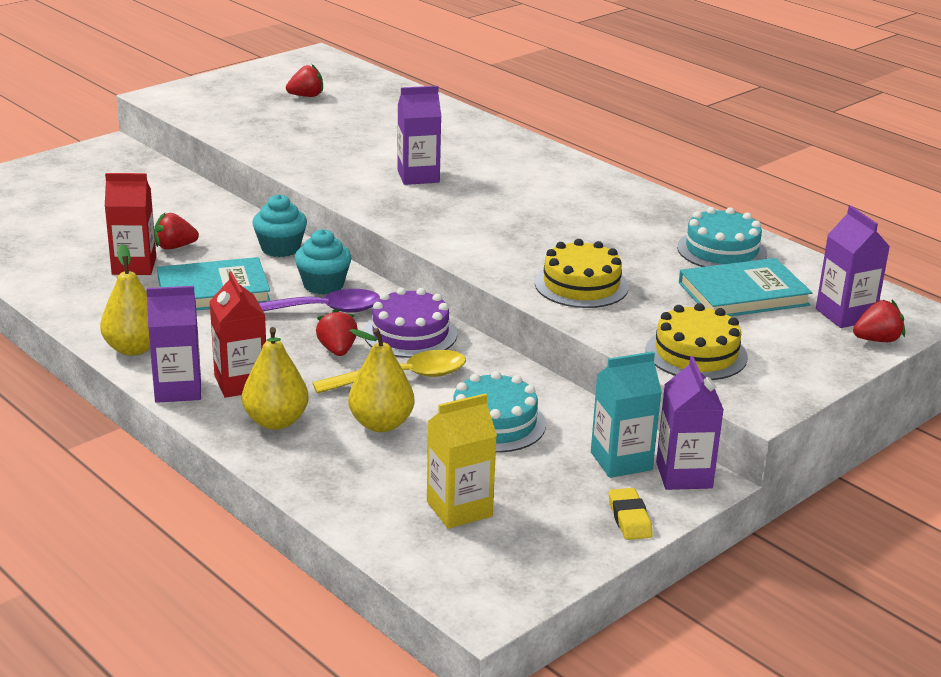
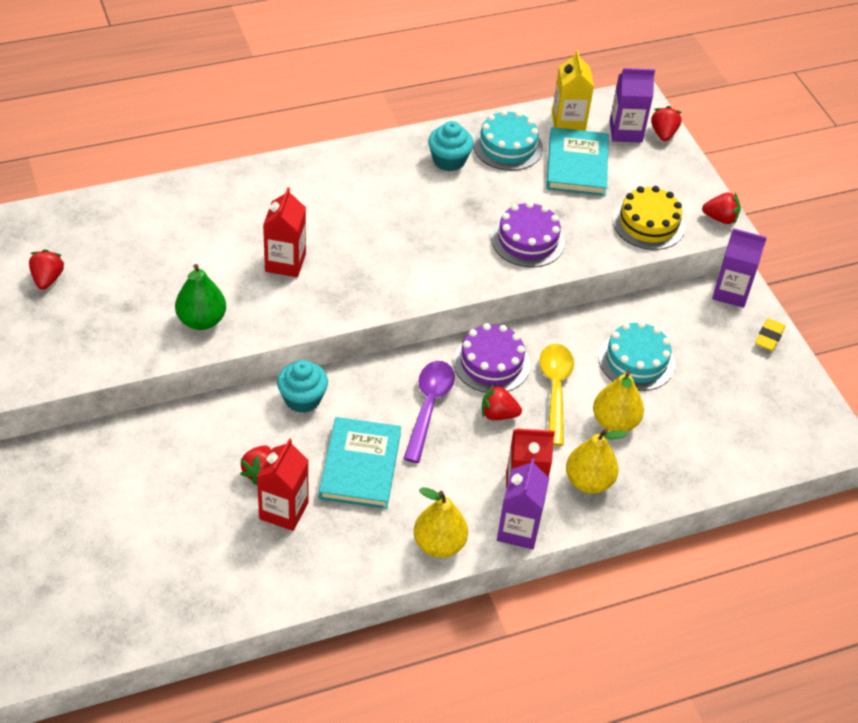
camera: 70 degrees left, 20 degrees up
(309, 157) = (201, 320): none -> green pear
(323, 285) = (385, 390): turquoise cupcake -> turquoise cupcake (449, 160)
(418, 176) = (285, 263): purple carton -> red carton
(459, 509) = (733, 415): yellow carton -> yellow carton (568, 123)
(581, 285) = (528, 240): yellow cake -> purple cake
(621, 461) = (705, 315): turquoise carton -> none
(629, 518) = (769, 337): yellow eraser -> yellow eraser turned 75 degrees counterclockwise
(766, 402) = (720, 218): none -> red strawberry

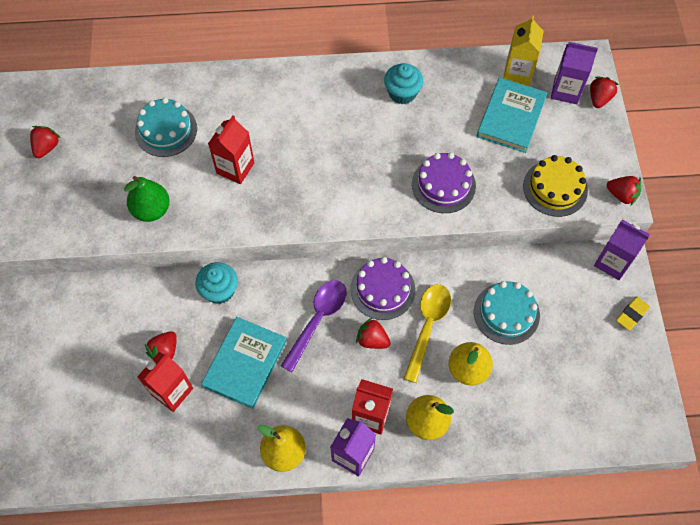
camera: 20 degrees right, 15 degrees up
(507, 146) = (457, 88): turquoise cake -> turquoise cake (166, 130)

